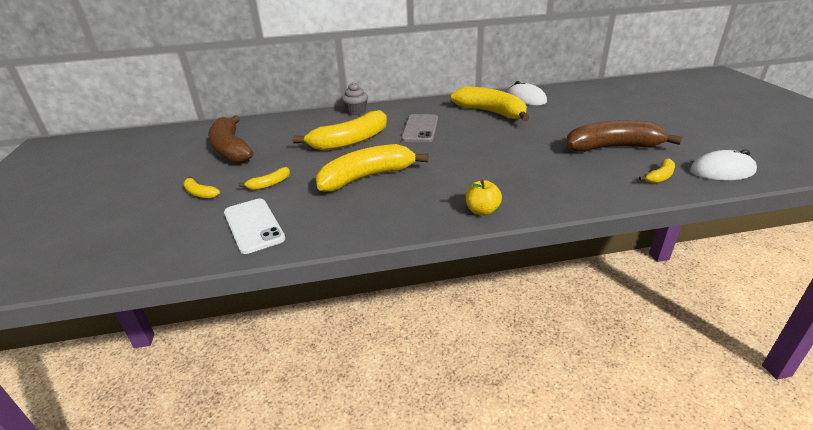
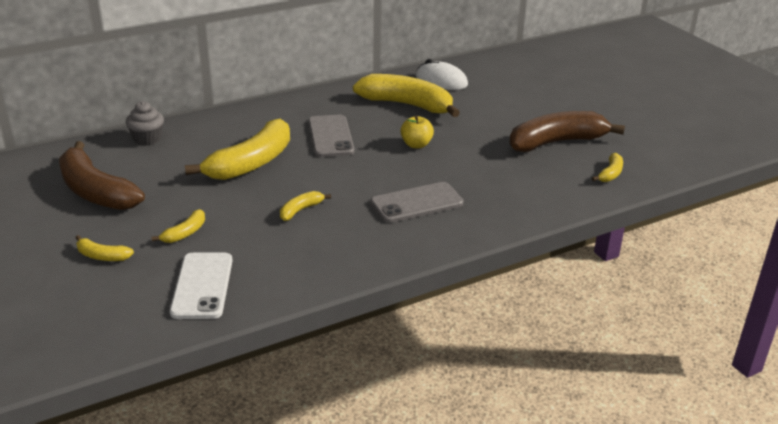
camera: 20 degrees left, 0 degrees up
(253, 225) = (202, 286): white phone -> white phone turned 45 degrees clockwise
(356, 111) = (232, 117): grey cupcake -> grey cupcake (147, 139)
(367, 177) = (300, 210): yellow banana -> yellow banana, size x0.45
(466, 182) = (417, 203): none -> grey phone
(482, 211) = (447, 235): yellow apple -> yellow apple (416, 145)
(722, 171) = (666, 160): white mouse -> none

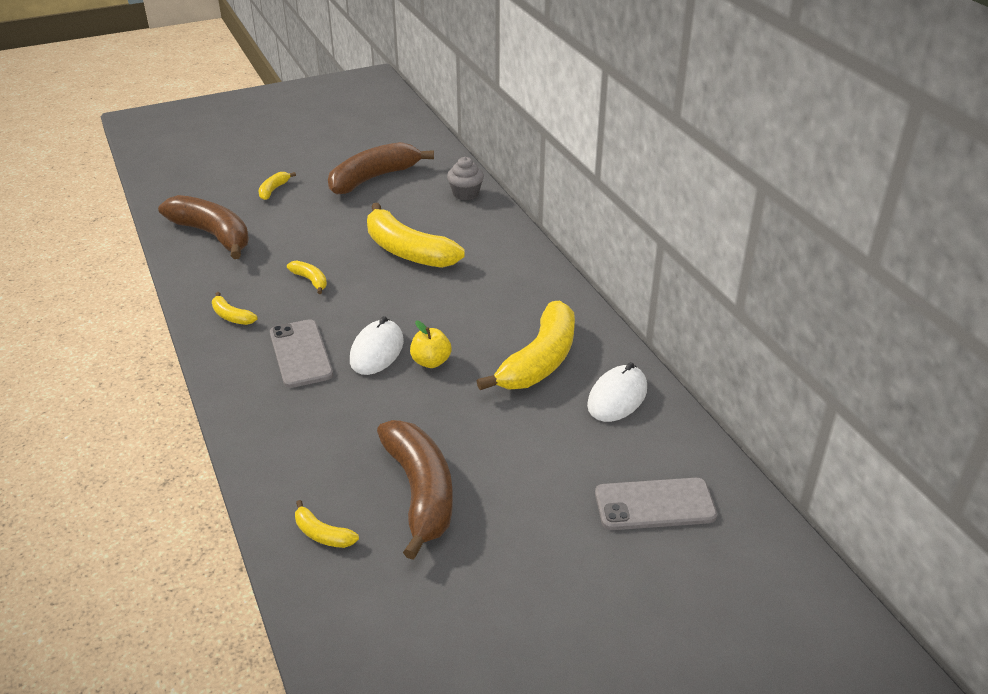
camera: 95 degrees right, 5 degrees up
(185, 233) = (293, 223): yellow banana -> yellow banana (231, 316)
(202, 286) = (213, 235): white phone -> brown banana
(331, 136) = (459, 300): grey phone -> grey phone (655, 505)
(407, 168) = (377, 351): none -> white mouse

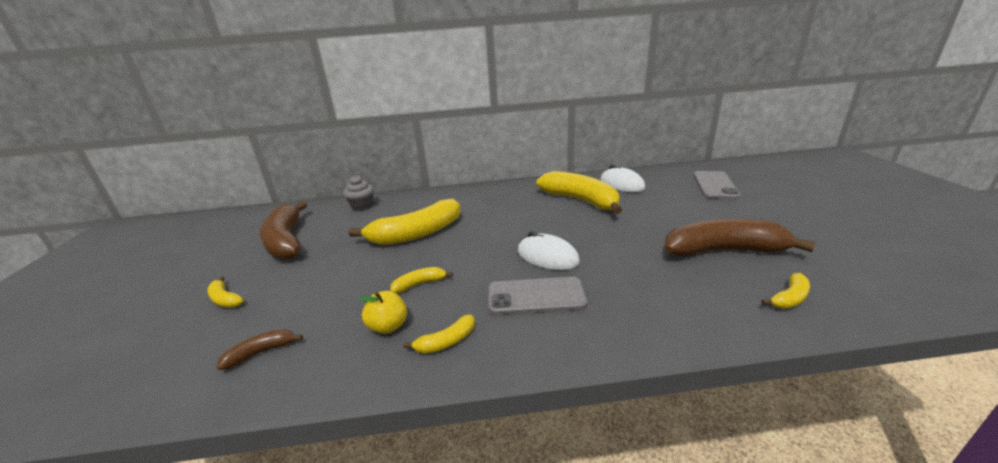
camera: 70 degrees left, 10 degrees down
(213, 235) = (261, 352): brown banana -> brown banana, size x0.45
(431, 362) = (569, 235): yellow apple -> yellow apple (388, 326)

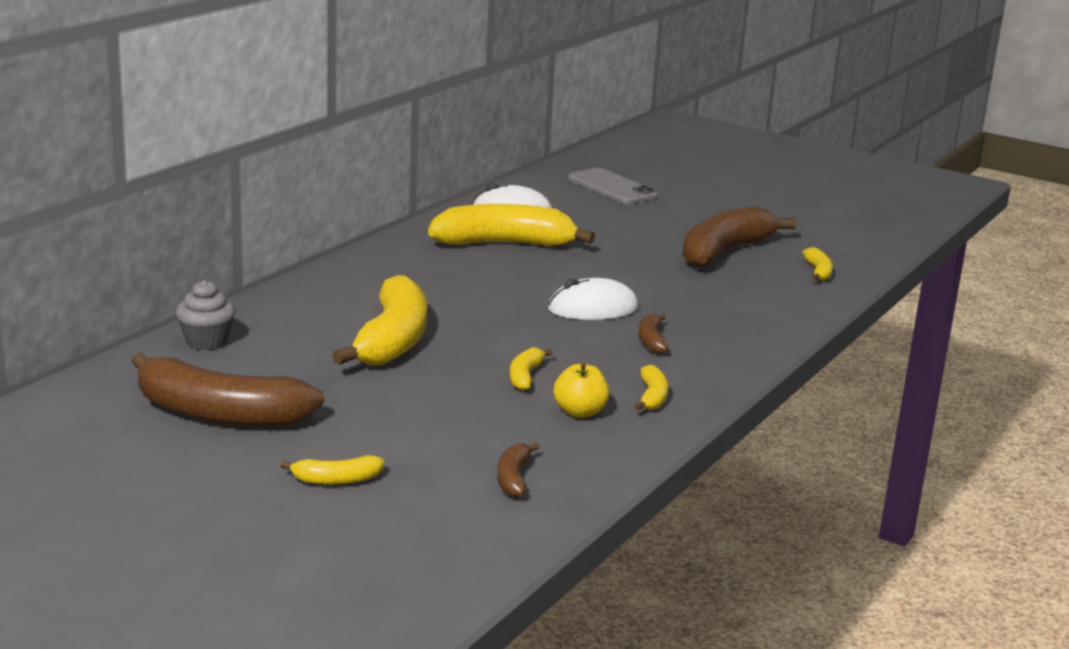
camera: 55 degrees left, 5 degrees down
(536, 296) = (651, 341): grey phone -> brown banana

